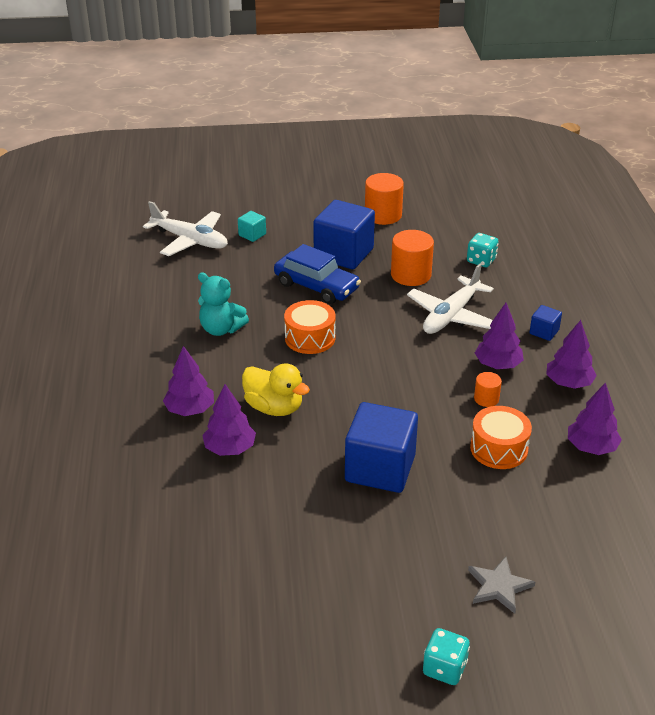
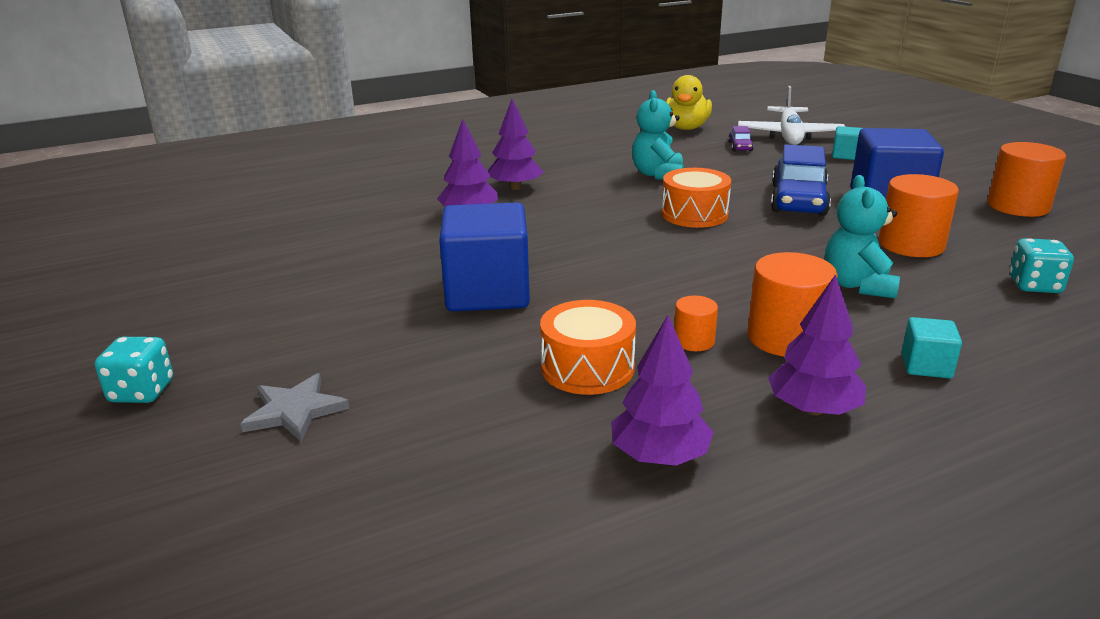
camera: 70 degrees right, 10 degrees down
(194, 271) = (740, 146): none -> purple car
(274, 407) = (551, 220): yellow duck -> yellow duck (686, 128)
(451, 316) = (857, 285): white plane -> turquoise teddy bear
(498, 365) = (786, 338): purple tree -> orange cylinder
(544, 332) = (926, 366): blue cube -> turquoise cube

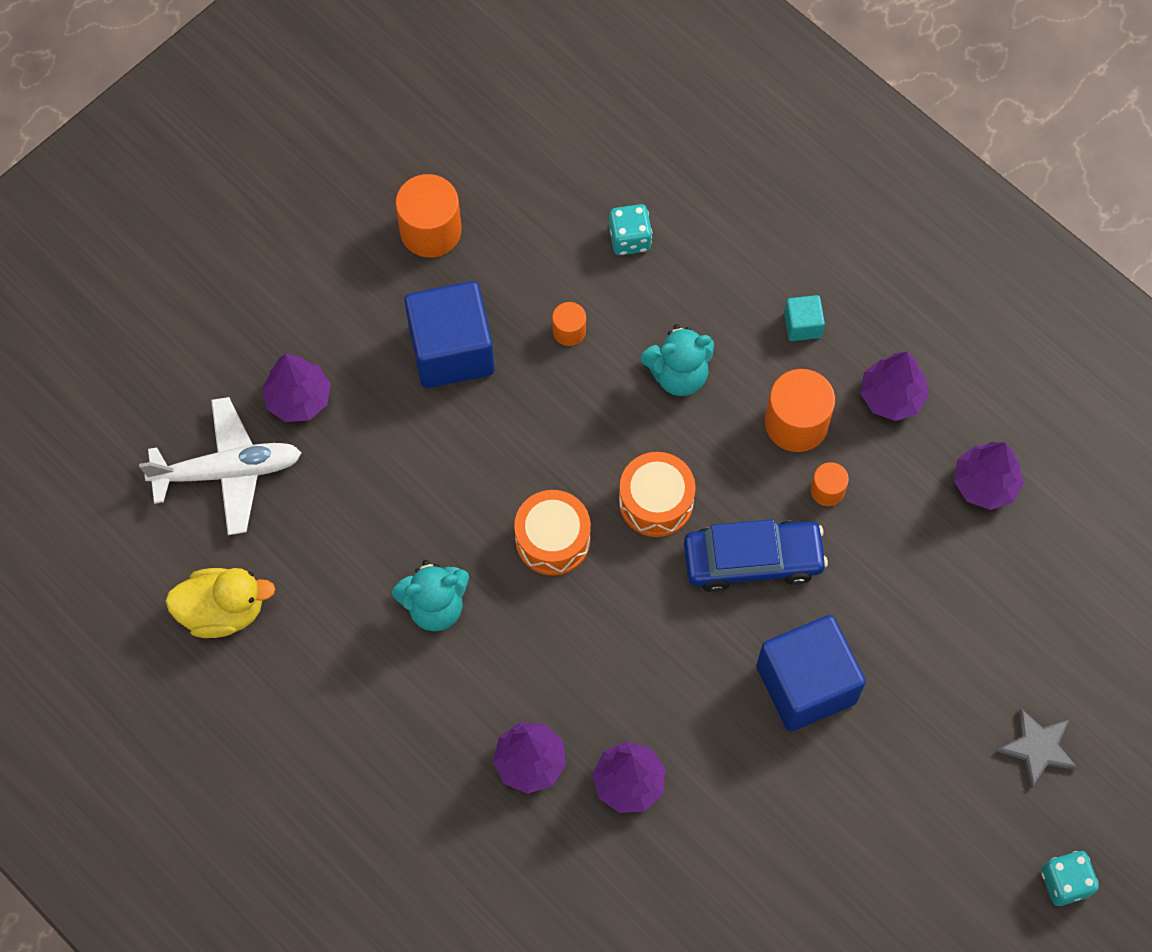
camera: 110 degrees left, 40 degrees up
(587, 368) = (898, 559): orange drum -> orange drum (656, 502)
(740, 146) = (294, 527): purple car -> none
(798, 200) = (475, 440): blue car -> blue car (753, 560)
(846, 155) = (298, 398): turquoise cube -> purple tree
(911, 244) = (569, 331): orange cylinder -> orange cylinder, size x0.53

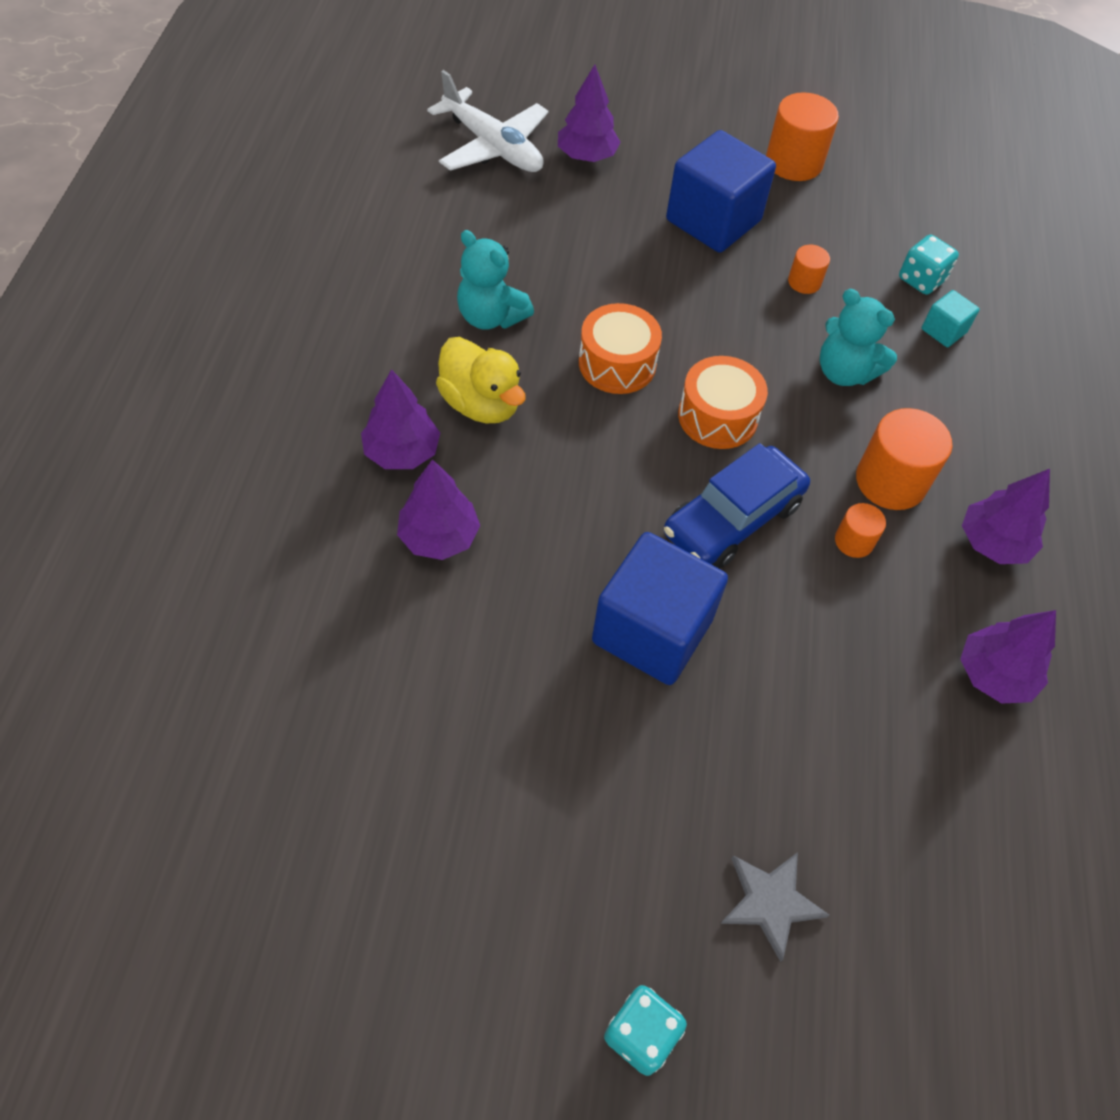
camera: 50 degrees right, 10 degrees down
(223, 611) = (378, 196): yellow duck -> yellow duck (481, 404)
(753, 560) = (732, 518): blue car -> blue car turned 90 degrees clockwise
(802, 325) = (981, 436): turquoise cube -> turquoise cube (943, 331)

